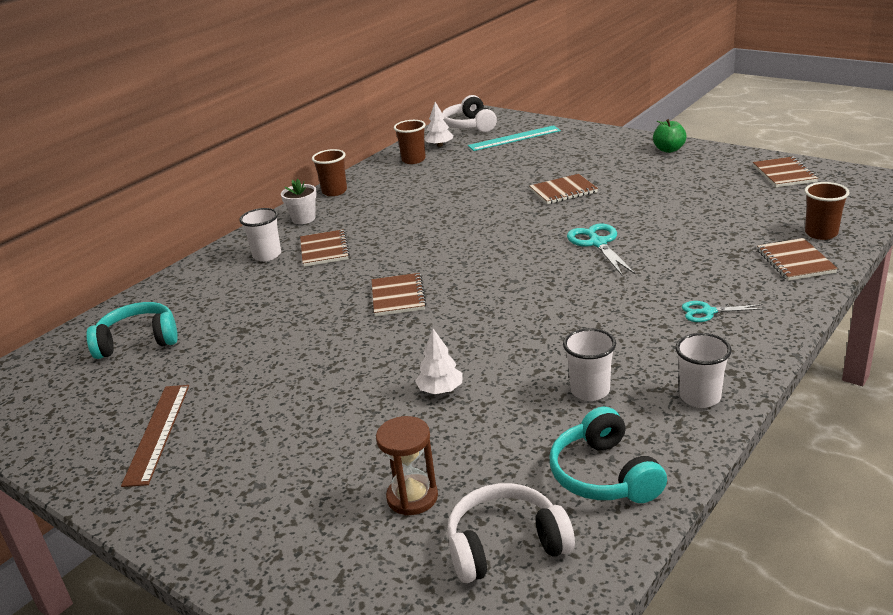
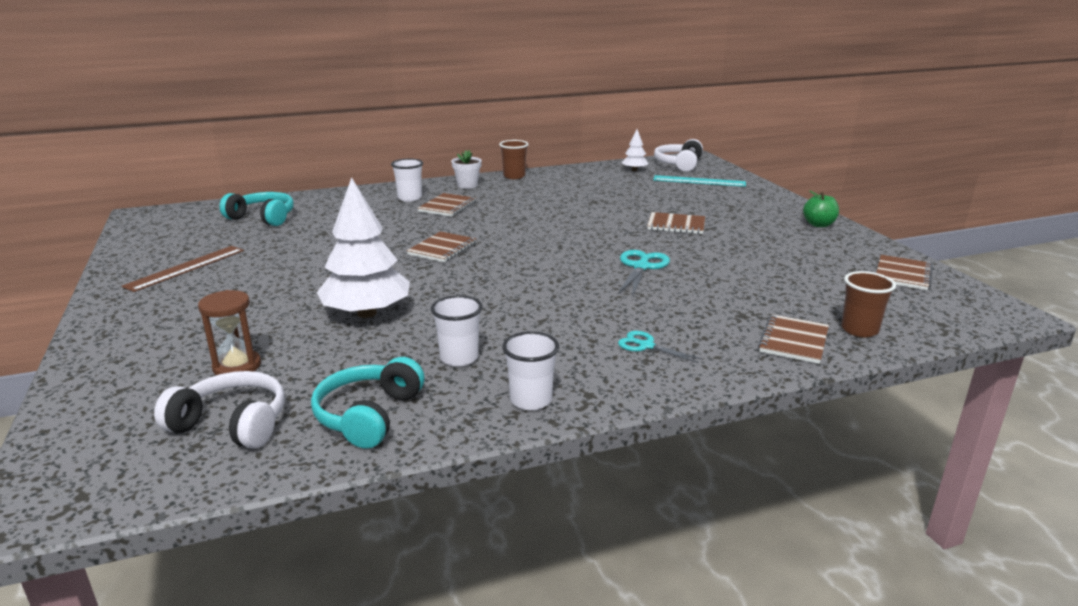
camera: 30 degrees right, 5 degrees down
(413, 160) = (600, 173): brown cup -> none
(440, 390) = (366, 313): white tree -> white tree, size x2.09

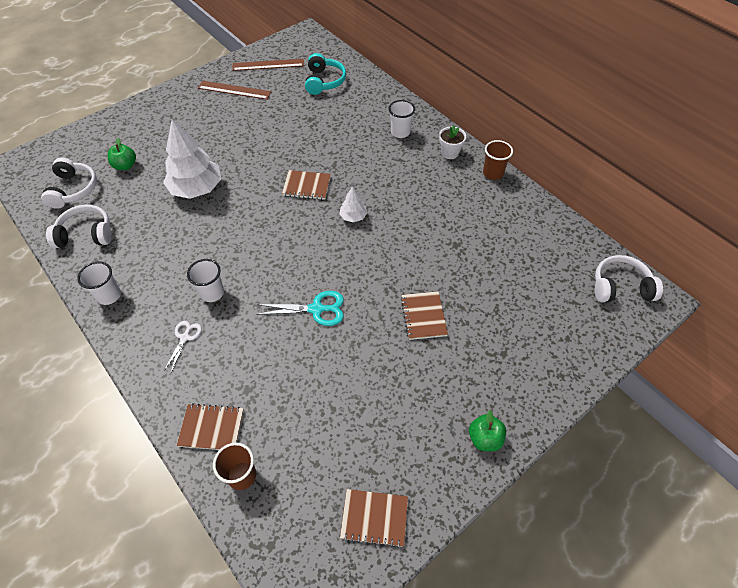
camera: 70 degrees right, 30 degrees up
(168, 242) = (268, 65): none -> brown ruler
(237, 366) = (125, 166): brown hourglass -> green apple
(368, 415) = (86, 234): turquoise headphones -> white headphones
(447, 206) = (392, 159): brown notebook -> none
(459, 358) = (150, 249): white cup -> white cup (212, 293)
(634, 170) = (571, 253): white tree -> white tree (353, 216)
(646, 346) = (185, 337): turquoise scissors -> white scissors
(699, 181) = (569, 314): turquoise ruler -> none

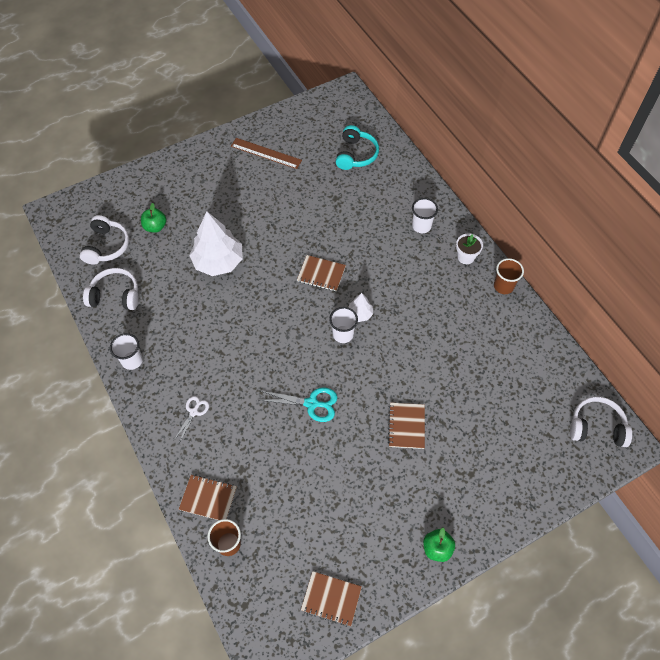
camera: 10 degrees right, 5 degrees up
(212, 293) = (221, 372): white cup -> white cup (343, 334)
(268, 65) = (303, 126): brown ruler -> none

